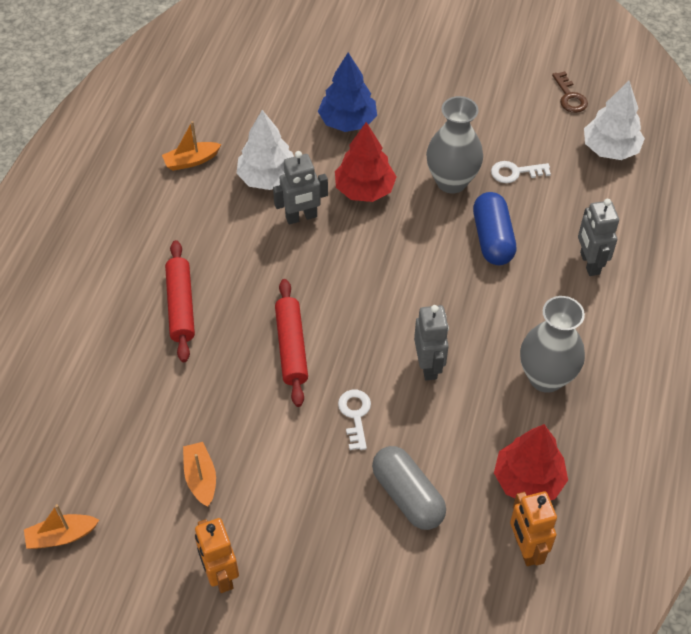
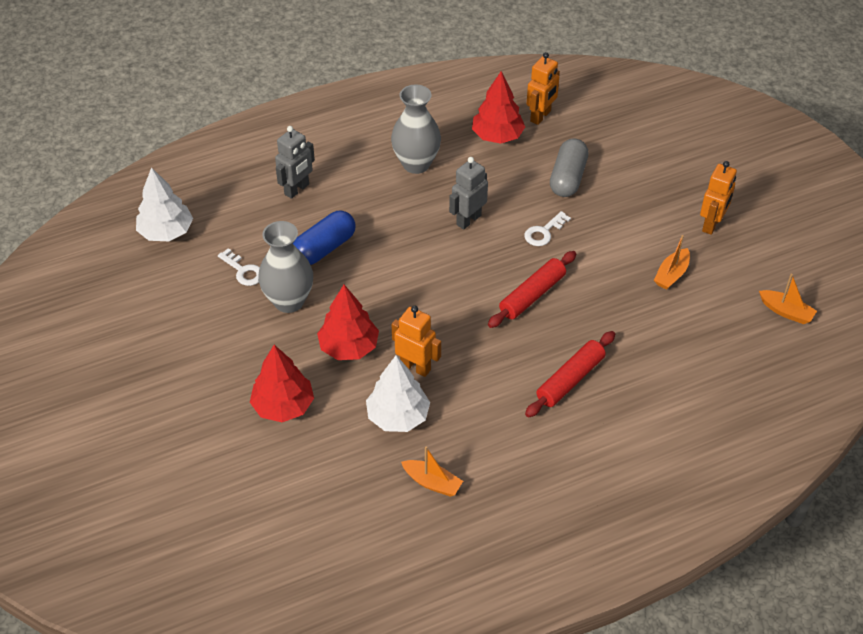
camera: 130 degrees left, 5 degrees down
(301, 217) = (415, 367): grey robot -> orange robot
(347, 121) = (283, 406): blue tree -> red tree
(570, 97) = (123, 283): brown key -> none

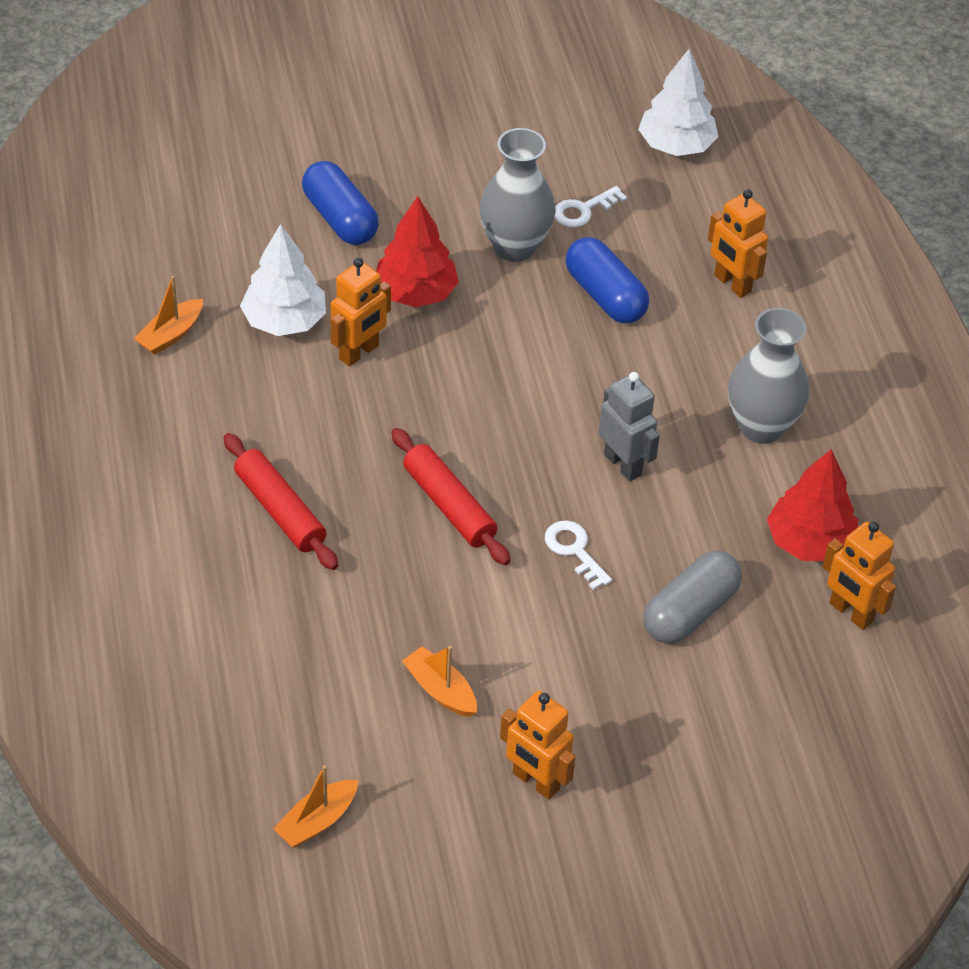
camera: 100 degrees right, 0 degrees up
(283, 406) = (340, 219): red tree -> blue capsule
(297, 189) = (732, 284): grey robot -> orange robot
(567, 178) = (690, 612): grey capsule -> grey capsule turned 75 degrees counterclockwise

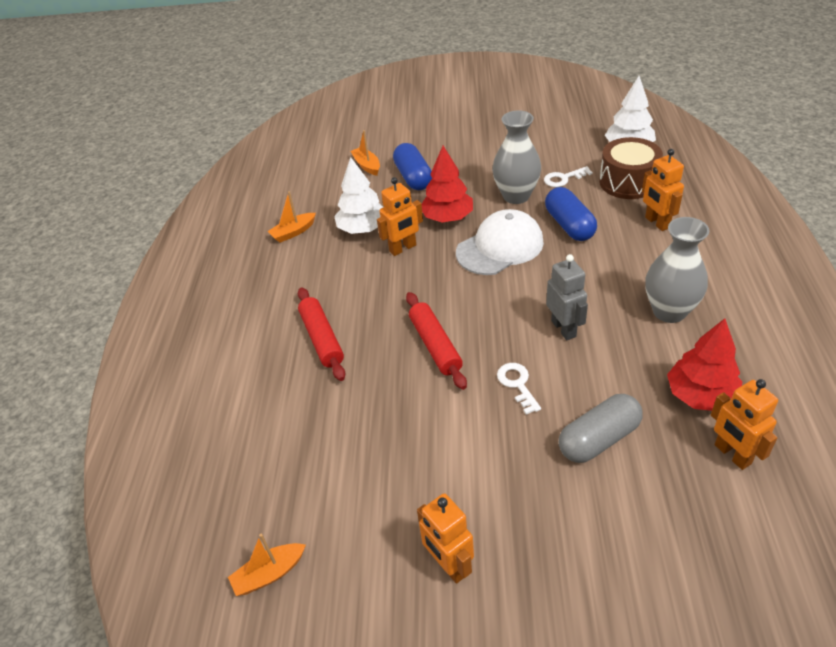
camera: 20 degrees right, 5 degrees down
(440, 690) = (394, 478): orange boat -> orange boat (367, 166)
(508, 340) = (500, 247): none -> white cap
(682, 212) = (628, 182): none -> brown drum

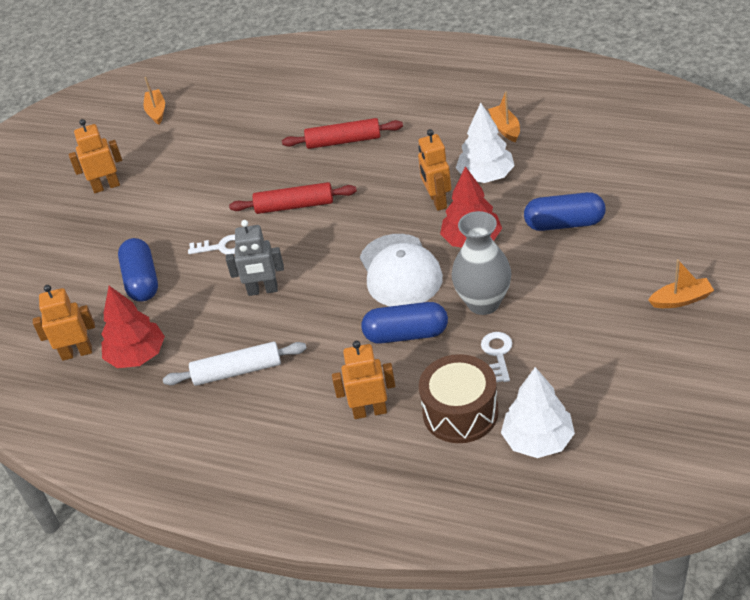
camera: 110 degrees right, 0 degrees up
(367, 166) = (608, 188): orange boat -> orange boat (681, 300)
(598, 439) = (142, 281): grey capsule -> blue capsule
(669, 311) = (237, 371): grey vase -> white rolling pin

